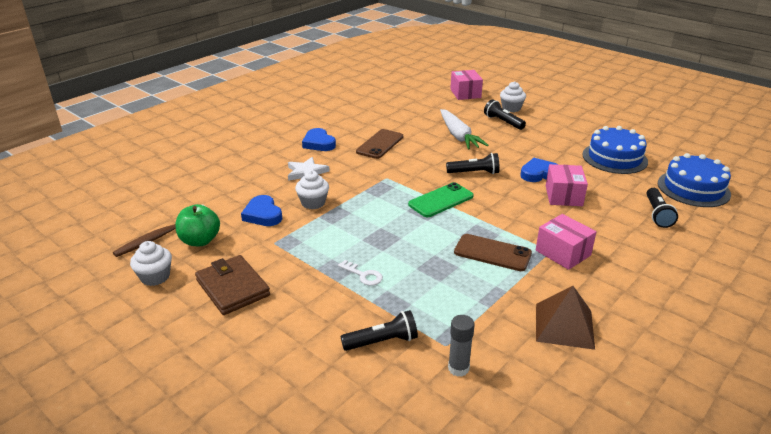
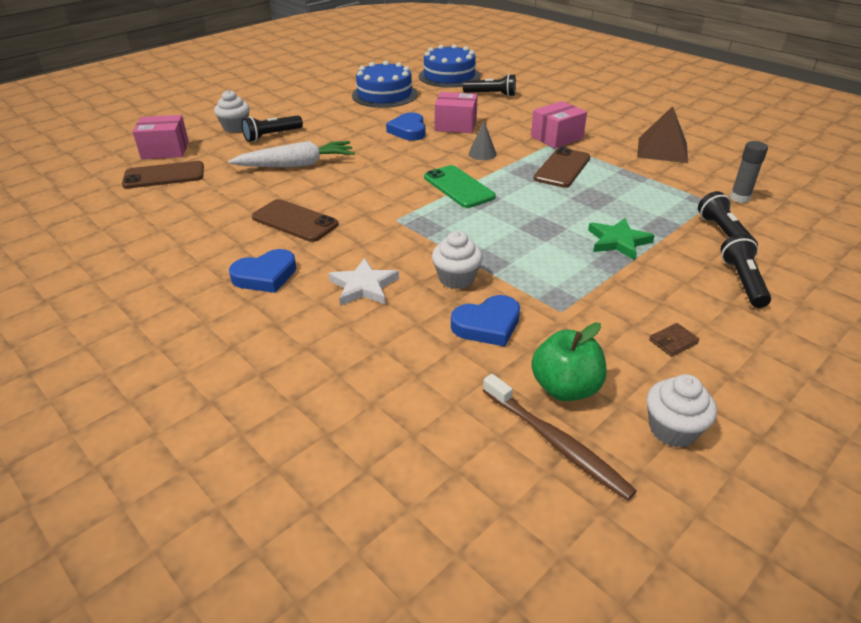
camera: 85 degrees left, 5 degrees up
(233, 288) = (673, 342): brown wallet -> brown wallet, size x0.42
(363, 275) = (618, 241): white key -> green star
(430, 99) = (164, 176): none -> brown phone
(474, 173) = (397, 163): black flashlight -> black flashlight (742, 281)
(507, 210) = (482, 154): none -> grey cone

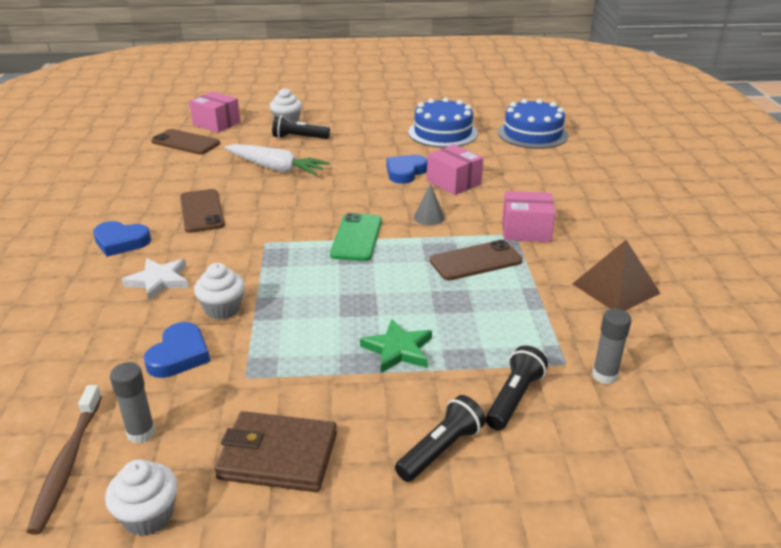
camera: 40 degrees right, 5 degrees down
(487, 325) = (179, 355): blue heart -> blue heart turned 90 degrees counterclockwise
(491, 94) = (540, 165): black flashlight -> none
(565, 388) = (141, 433): green apple -> grey glue stick
(673, 342) = (278, 456): brown wallet -> brown wallet, size x2.40

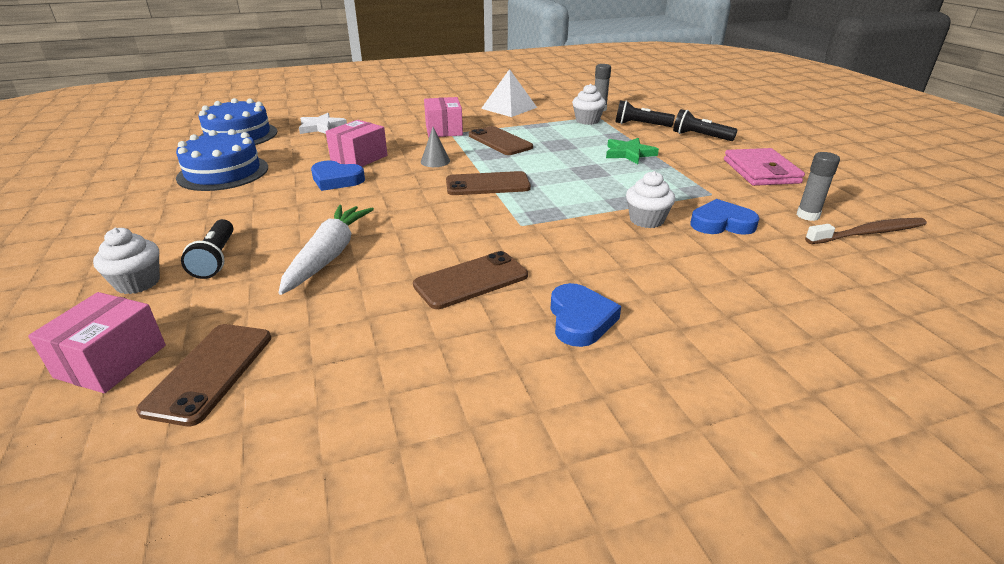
camera: 105 degrees left, 0 degrees up
(148, 516) = (852, 196): white cupcake -> white cupcake (587, 120)
(159, 281) = (635, 265): white star -> white star (321, 127)
(278, 456) = (761, 171): brown wallet -> pink wallet
(356, 237) = (487, 184): green phone -> brown phone
(615, 288) = (509, 108): brown pyramid -> white pyramid

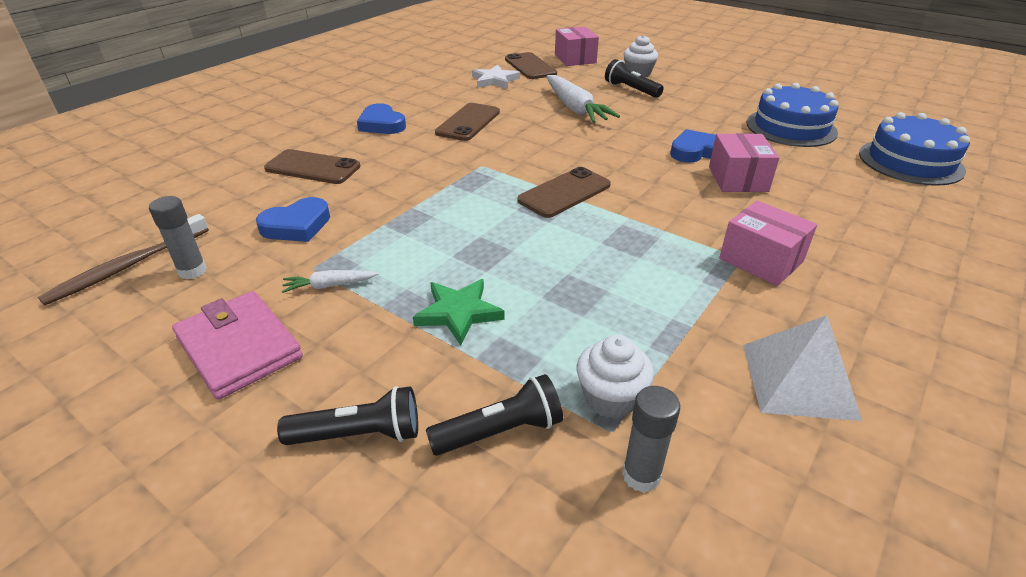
camera: 145 degrees right, 5 degrees up
(321, 127) = (887, 204): white star -> white star (495, 80)
(435, 161) = (663, 202): grey cone -> none
(500, 141) = (655, 266): brown phone -> brown phone (313, 167)
(646, 220) = (375, 205): white cupcake -> none
(701, 182) = (330, 286): none -> white carrot

